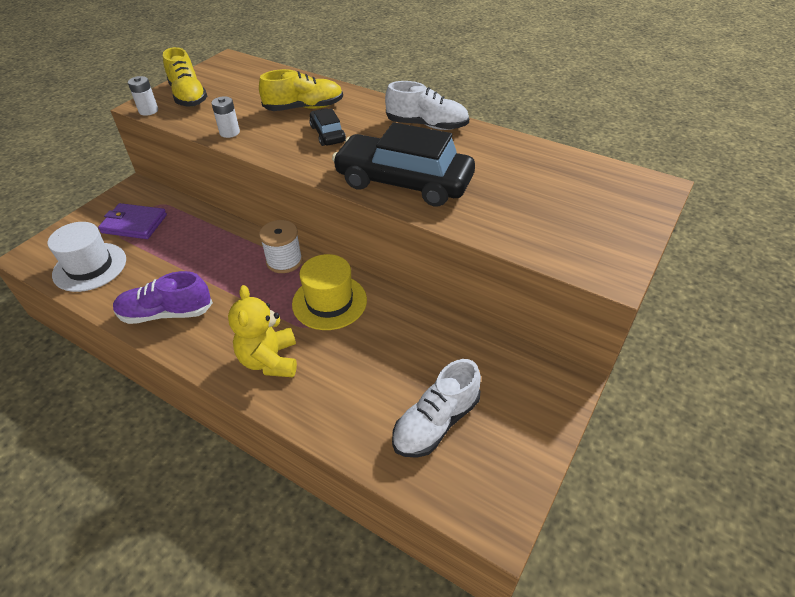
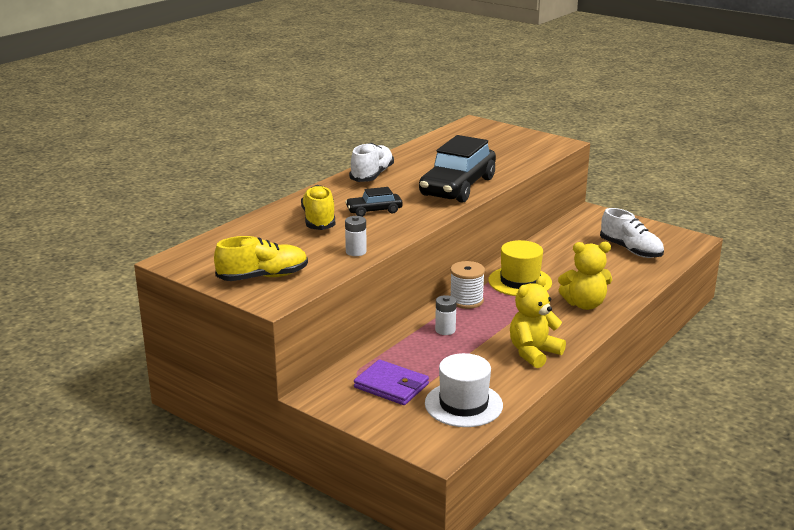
camera: 85 degrees left, 20 degrees down
(134, 224) = (391, 386): purple wallet -> purple wallet turned 75 degrees counterclockwise
(148, 111) = (289, 296): white battery -> white battery (445, 330)
(166, 313) = (533, 353): purple shoe -> yellow teddy bear

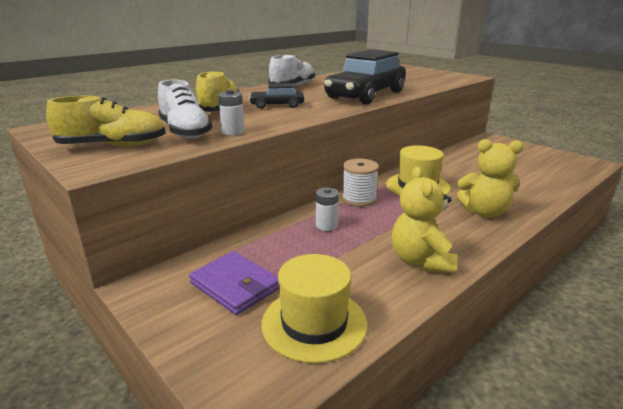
camera: 10 degrees right, 0 degrees up
(463, 404) = (314, 323): white hat -> yellow hat
(533, 353) = (421, 261): yellow teddy bear -> yellow teddy bear turned 60 degrees counterclockwise
(630, 250) = (531, 168): white shoe -> white shoe (185, 132)

